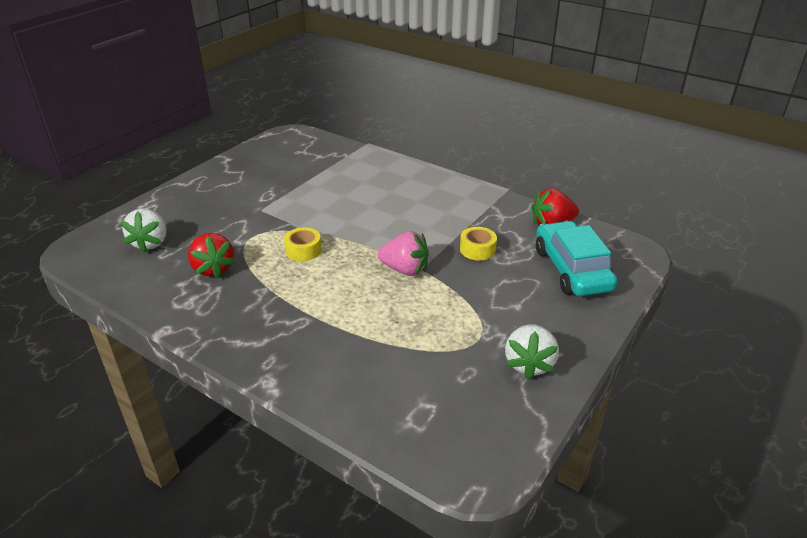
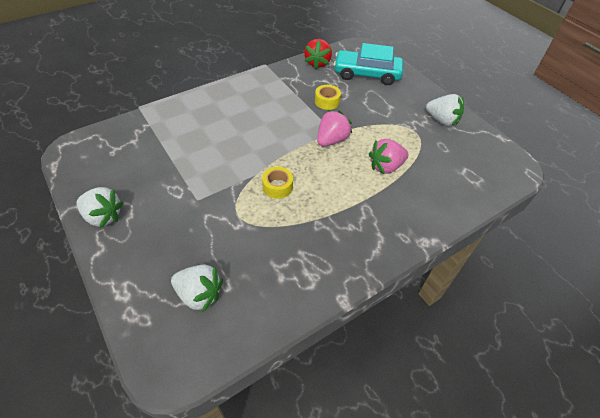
camera: 70 degrees left, 15 degrees up
(213, 269) = (271, 251): red strawberry -> none
(220, 173) = (103, 216): none -> white strawberry
(385, 324) = (386, 167): none -> pink strawberry

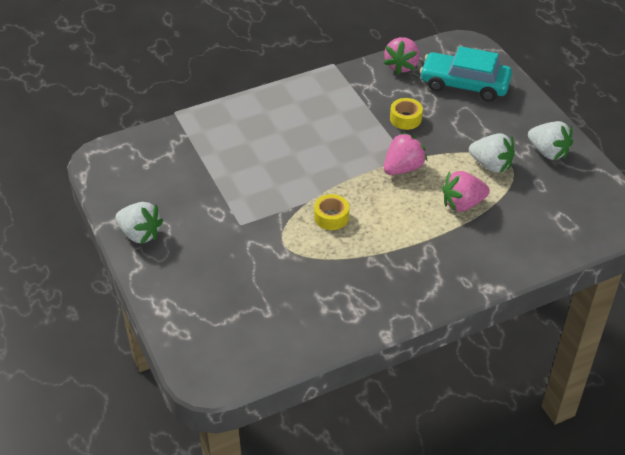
camera: 10 degrees right, 5 degrees down
(199, 294) = (239, 317): white strawberry -> white strawberry (491, 165)
(317, 63) = (402, 66): red strawberry -> pink strawberry

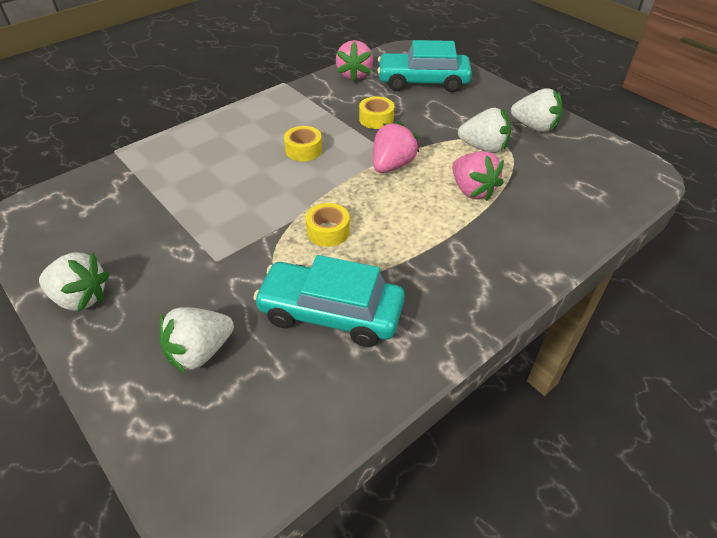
camera: 15 degrees left, 0 degrees up
(217, 288) = (200, 352): none -> white strawberry
(315, 280) = (331, 312): none -> turquoise car
(332, 139) = (303, 150): none -> yellow tape
(462, 204) = (472, 190): pink strawberry -> pink strawberry turned 90 degrees counterclockwise

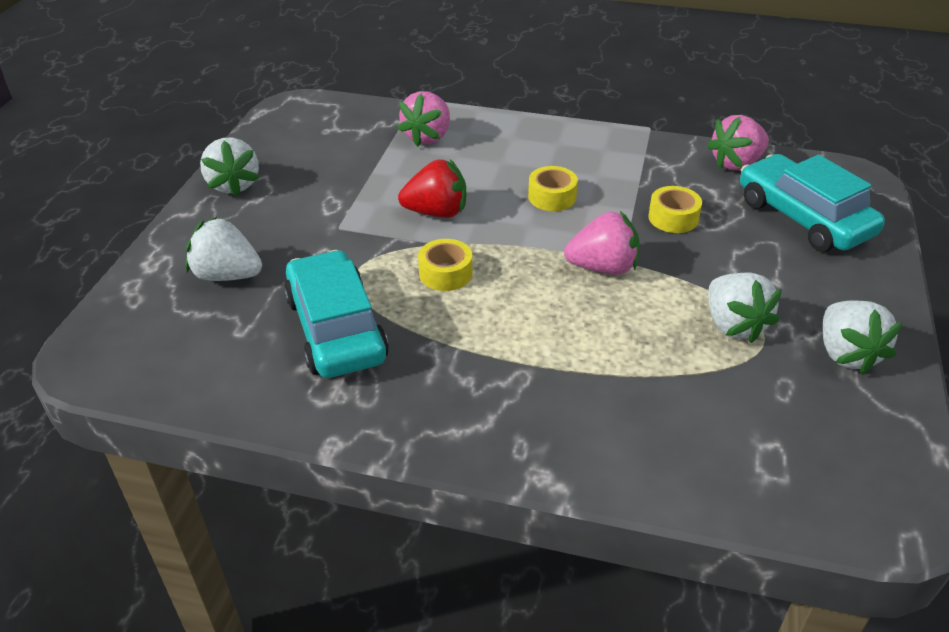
camera: 55 degrees right, 5 degrees down
(259, 204) = (436, 212): none -> red strawberry
(472, 190) = (634, 349): pink strawberry -> pink strawberry (428, 137)

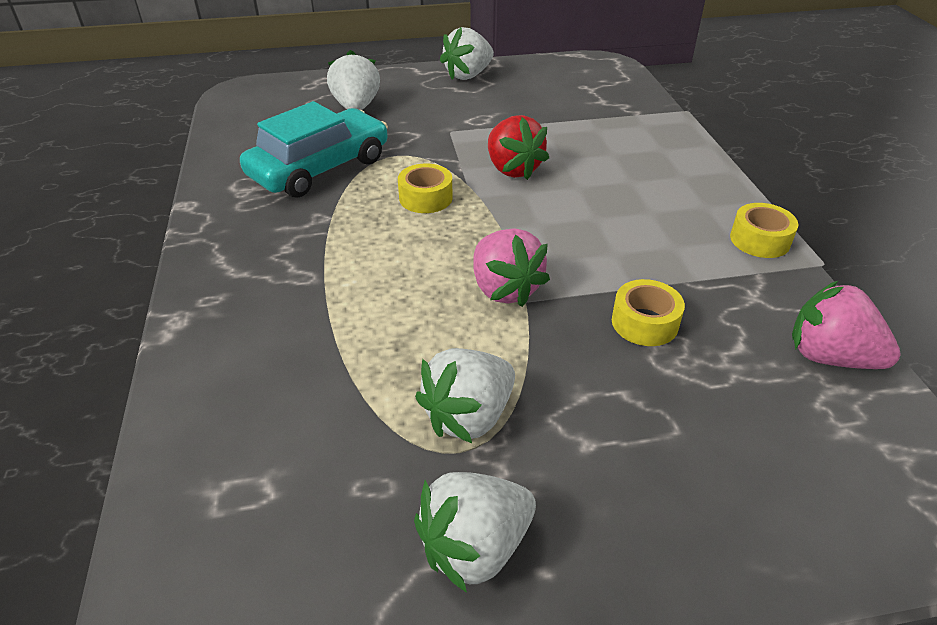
camera: 65 degrees right, 0 degrees up
(428, 137) = (628, 132): pink strawberry -> none
(552, 197) = (601, 226): yellow tape -> yellow tape (759, 240)
(803, 217) = (766, 452): turquoise car -> none

